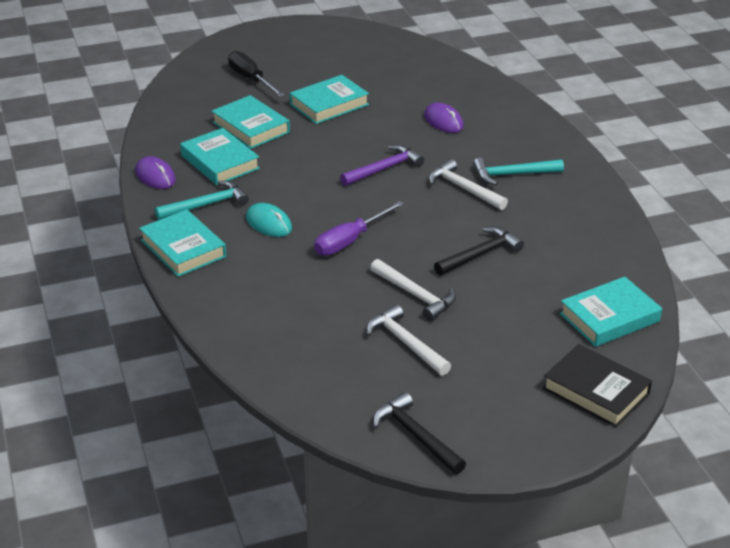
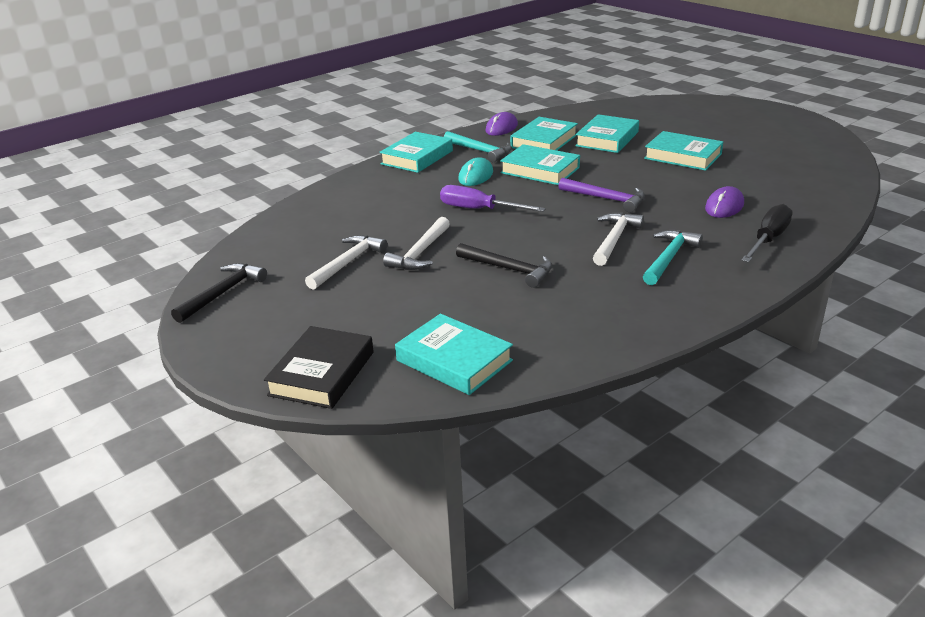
camera: 70 degrees right, 5 degrees down
(251, 79) = (680, 122): black screwdriver -> black screwdriver (768, 239)
(290, 184) = (540, 170): none -> turquoise book
(512, 174) = (669, 258): turquoise hammer -> turquoise hammer turned 60 degrees clockwise

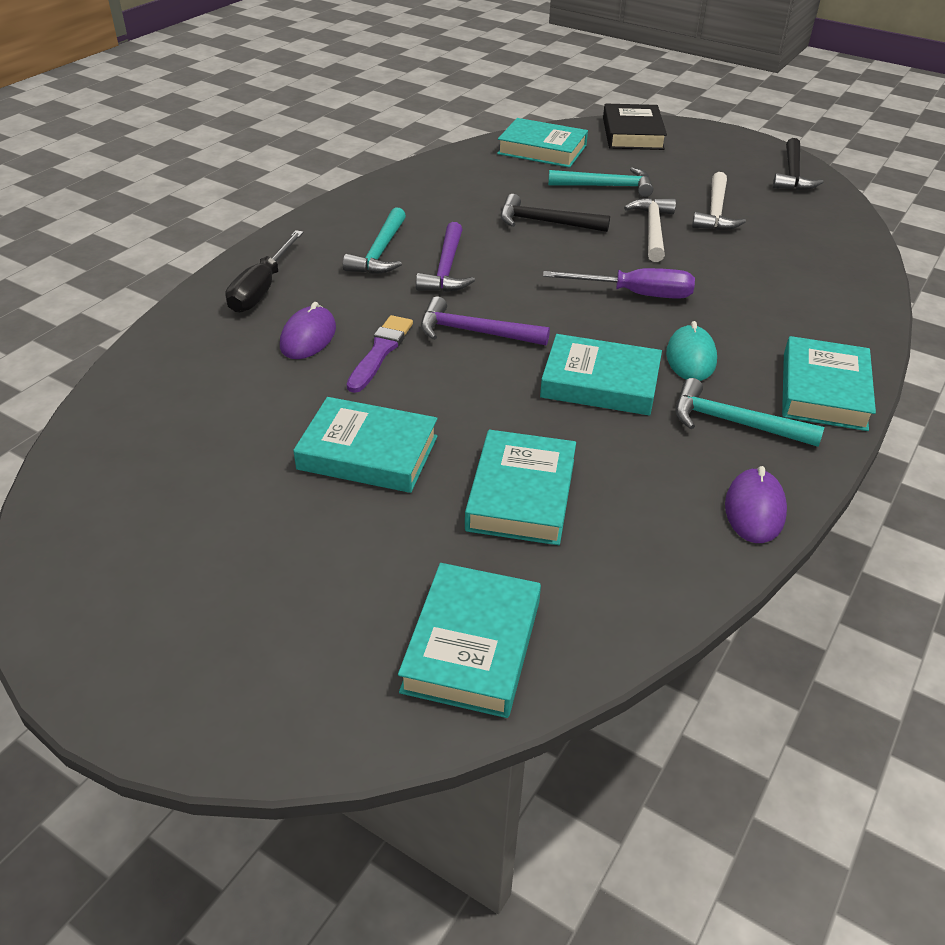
camera: 160 degrees right, 10 degrees up
(422, 300) = (607, 186): none -> turquoise hammer
(544, 141) = (639, 469): turquoise book -> turquoise book (472, 646)
(614, 239) = (446, 269): white hammer -> purple hammer
(673, 195) = (380, 352): none -> purple brush

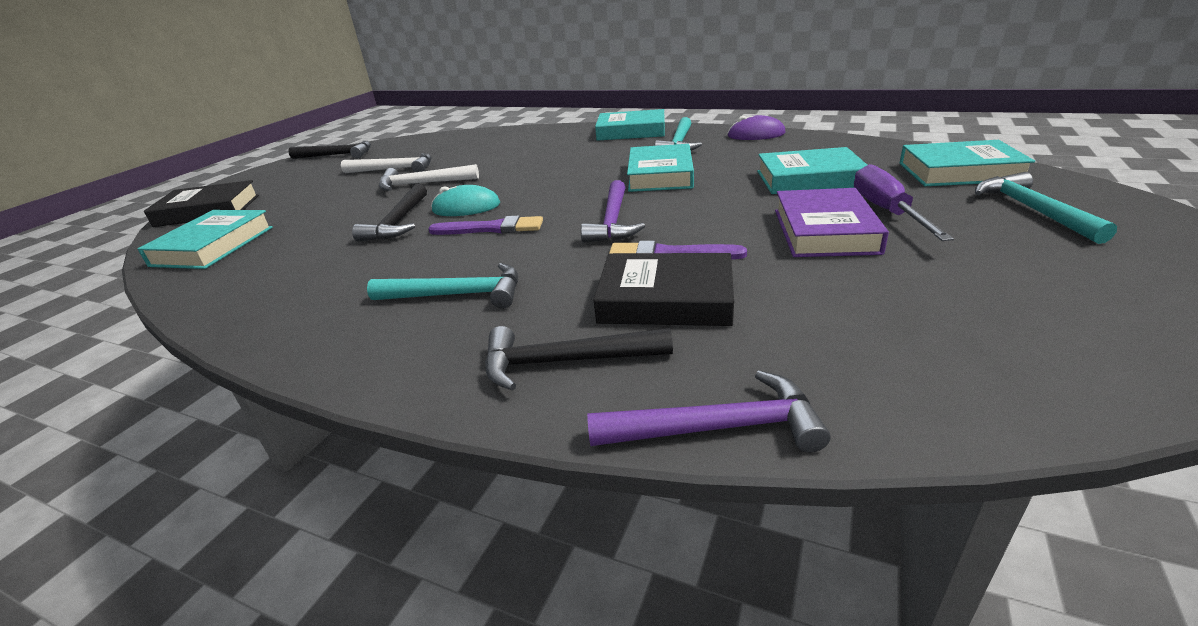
camera: 95 degrees left, 10 degrees down
(262, 289) = (565, 362): black screwdriver -> black hammer
(308, 337) = (666, 299): purple mouse -> black book
(368, 452) = (824, 231): turquoise book -> purple book
(446, 269) = (496, 252): purple hammer -> purple hammer (717, 428)
(500, 267) = (491, 228): none -> purple brush
(607, 186) = (328, 207): turquoise hammer -> turquoise hammer (1032, 210)
(635, 294) = (531, 178): purple screwdriver -> purple screwdriver (887, 211)
(691, 357) = (612, 158): turquoise mouse -> turquoise mouse (466, 207)

